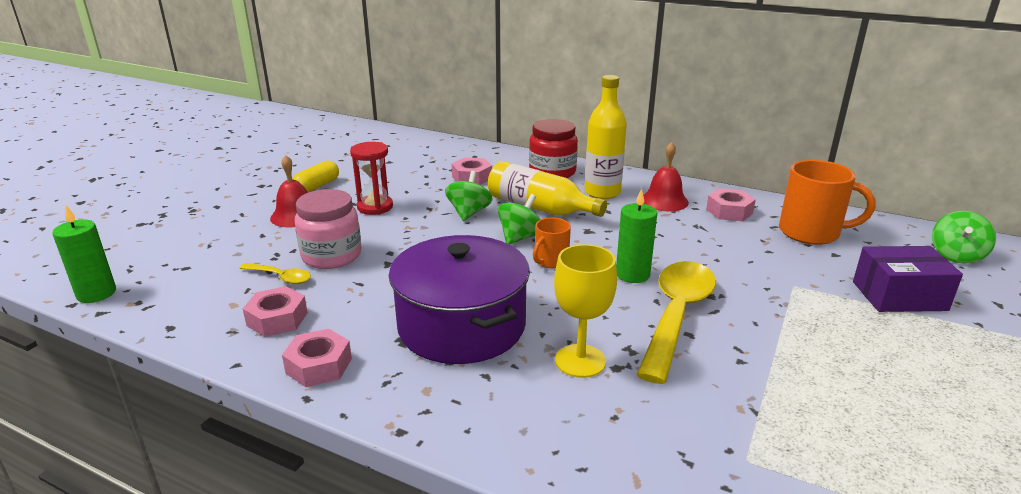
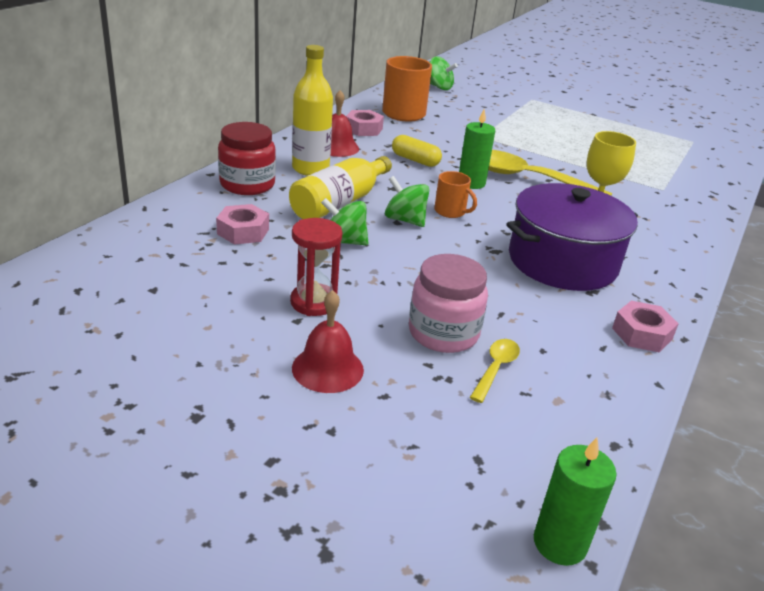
camera: 90 degrees left, 5 degrees up
(277, 319) = (578, 364): pink nut -> none
(317, 186) = (225, 354): yellow capsule -> yellow capsule (415, 160)
(899, 296) = (490, 114): purple box -> none

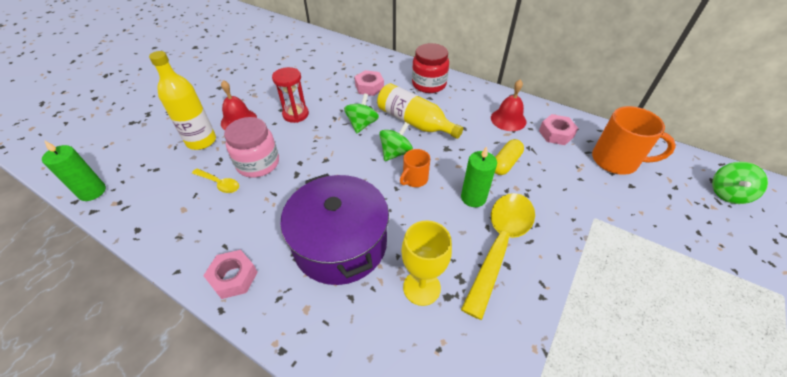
camera: 95 degrees right, 15 degrees up
(310, 169) = (463, 108): yellow bottle -> yellow bottle (201, 141)

